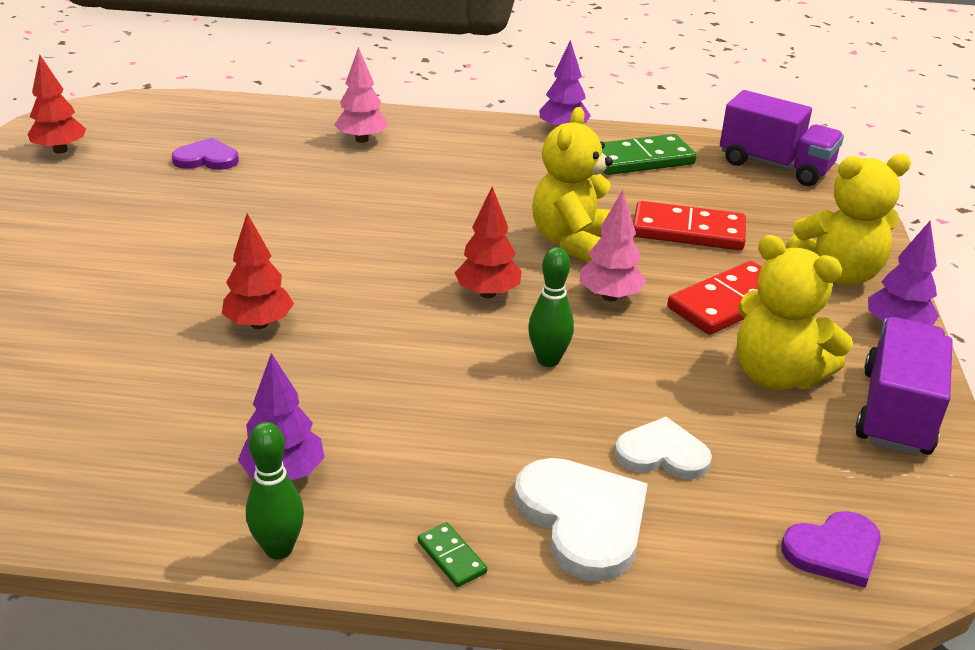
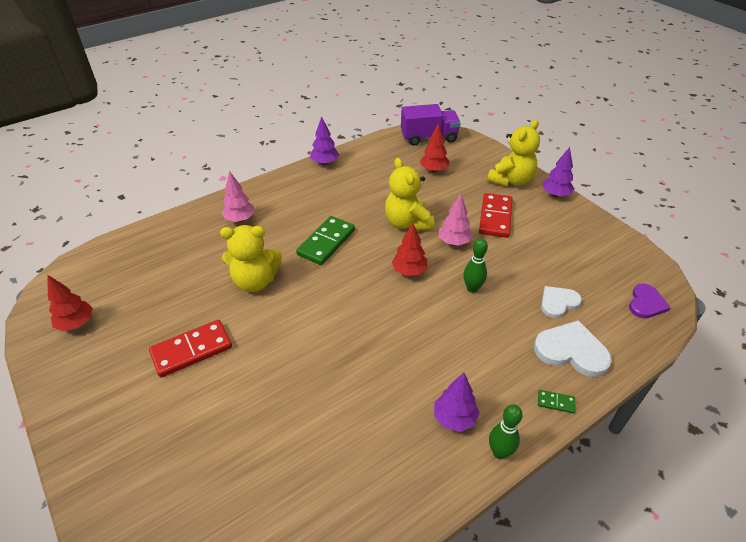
camera: 40 degrees left, 10 degrees up
(207, 159) = (174, 277): purple heart -> none
(259, 324) = (340, 354): red tree -> red tree (433, 170)
(641, 159) = (376, 162): green domino -> green domino (326, 242)
(688, 231) = (439, 190): red domino -> red domino (191, 350)
(776, 375) = (548, 241): yellow teddy bear -> yellow teddy bear (255, 281)
(896, 412) = (596, 232): purple truck -> none

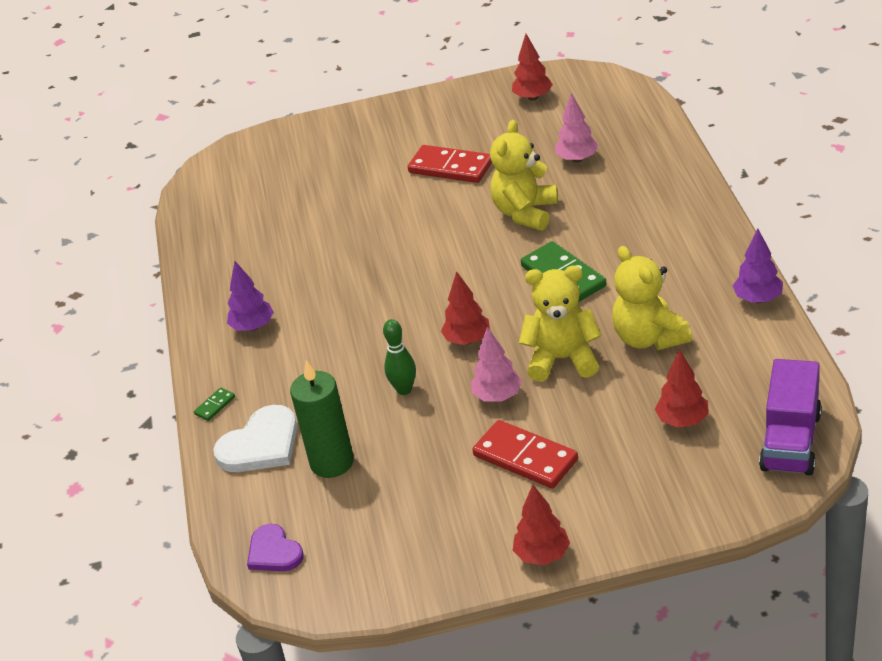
camera: 120 degrees right, 5 degrees down
(191, 350) = (451, 167): red domino -> red domino turned 60 degrees counterclockwise
(240, 219) = (652, 206): pink tree -> pink tree (577, 159)
(499, 452) = (199, 347): green bowling pin -> none
(511, 180) = (608, 511): yellow teddy bear -> yellow teddy bear (649, 338)
(555, 194) = (542, 555): purple tree -> red tree
(558, 302) = (332, 462): white heart -> green candle

